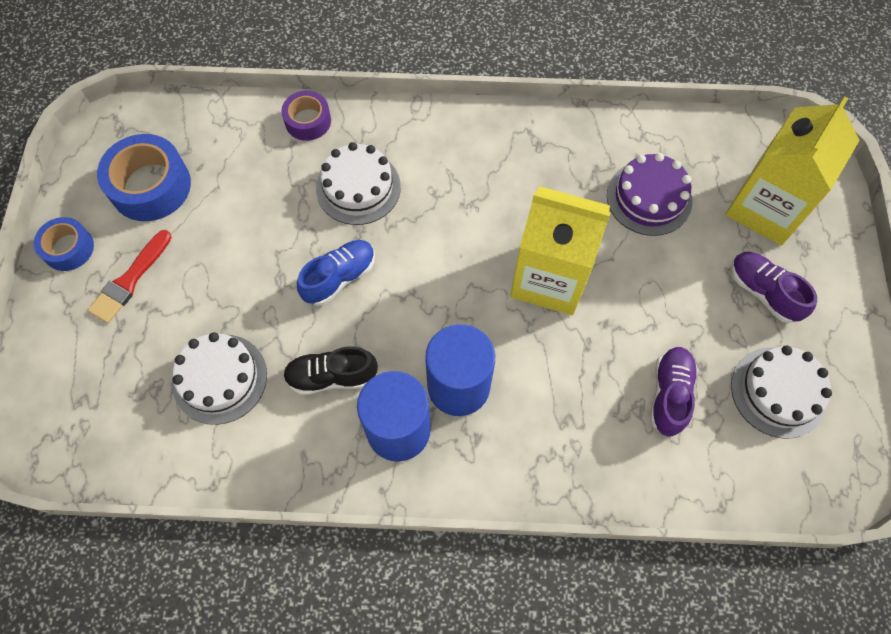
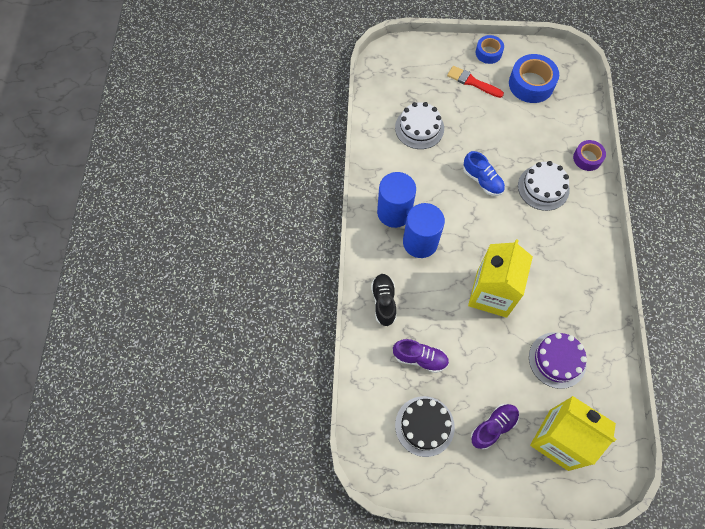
camera: 90 degrees right, 0 degrees up
(331, 376) = (423, 179): black shoe -> black shoe (383, 302)
(778, 392) = (424, 426): white cake -> black cake

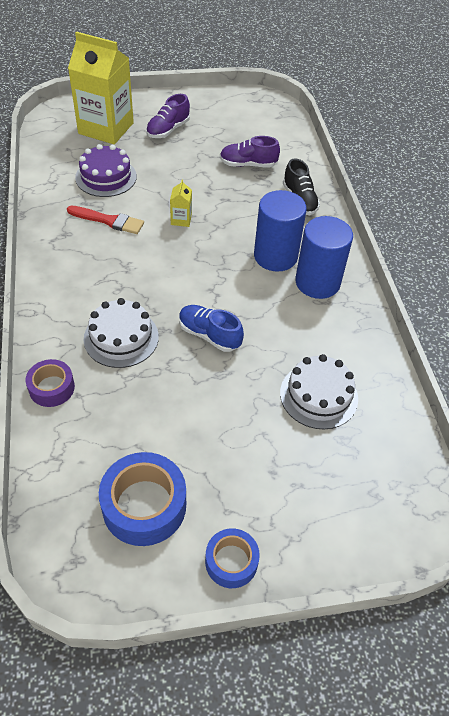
camera: 165 degrees right, 15 degrees down
(424, 426) = (232, 125): black cake -> none
(472, 82) = (251, 491): red brush -> red brush (108, 221)
(491, 294) = (181, 219): yellow carton -> yellow carton, size x0.40

